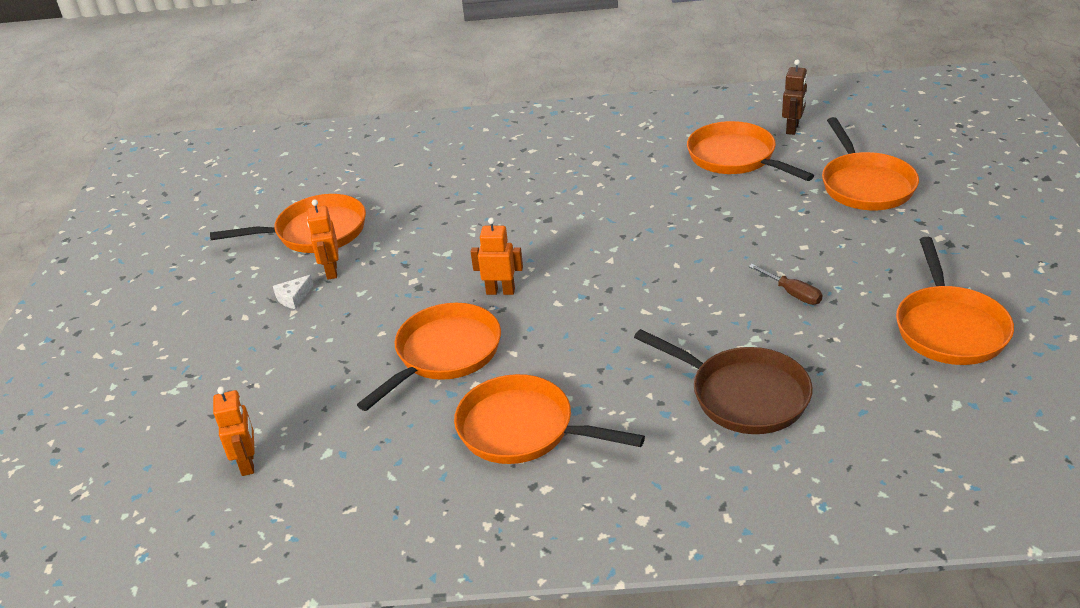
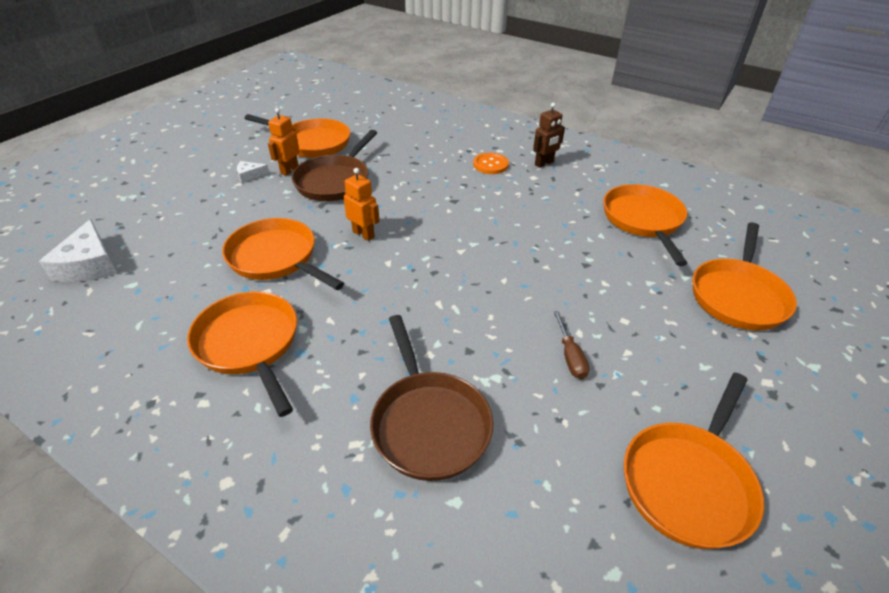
camera: 30 degrees right, 5 degrees up
(248, 463) = (89, 264): orange robot -> white cheese
(400, 258) = (335, 181): none -> brown pan
(444, 354) = (276, 258): orange pan -> orange pan turned 120 degrees counterclockwise
(540, 169) = (490, 165): none -> orange button
(792, 128) = (717, 219): brown robot -> brown robot (544, 163)

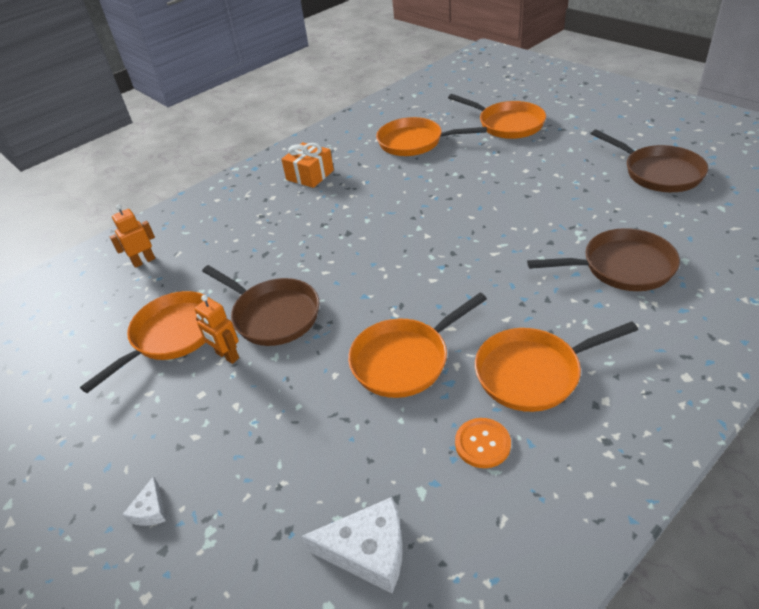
camera: 70 degrees left, 0 degrees up
(250, 175) = (221, 394): white cheese -> white cheese (150, 510)
(363, 234) = (383, 294): orange robot -> orange robot (144, 261)
(490, 165) = (296, 205): orange button -> orange button (482, 444)
(544, 163) = (310, 175): brown robot -> orange gift
(570, 356) = (559, 197): brown screwdriver -> none
(689, 481) = (658, 172): orange pan -> brown pan

